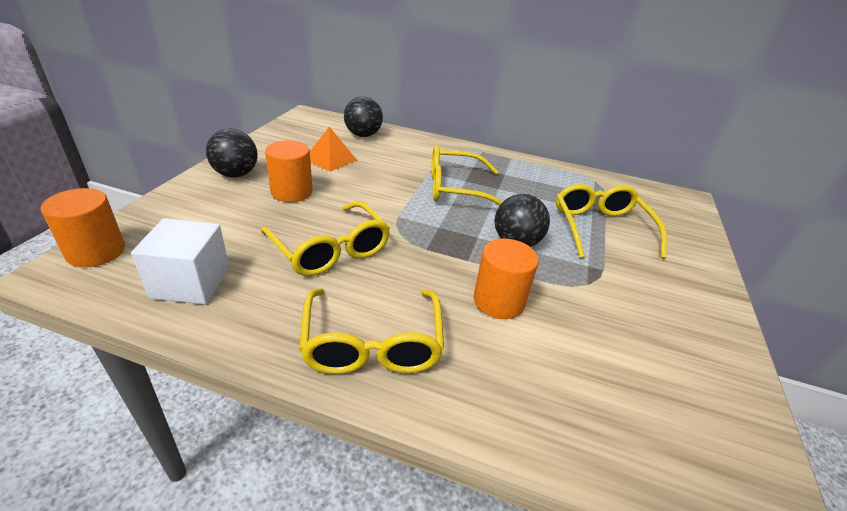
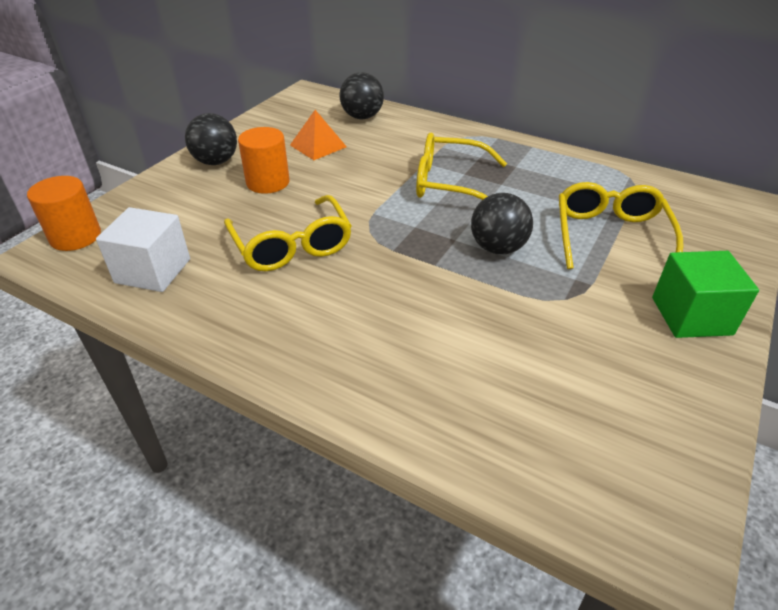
camera: 15 degrees right, 5 degrees up
(372, 343) = (308, 341): yellow glasses -> none
(498, 301) = (453, 310): orange cylinder -> none
(690, 291) = (691, 316): none -> green cube

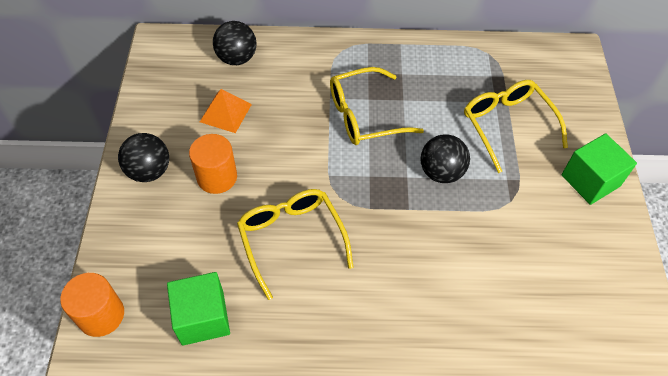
camera: 30 degrees left, 15 degrees up
(153, 271) = (203, 318): white cube -> green cube
(292, 245) = (291, 239): yellow glasses -> yellow glasses turned 150 degrees counterclockwise

